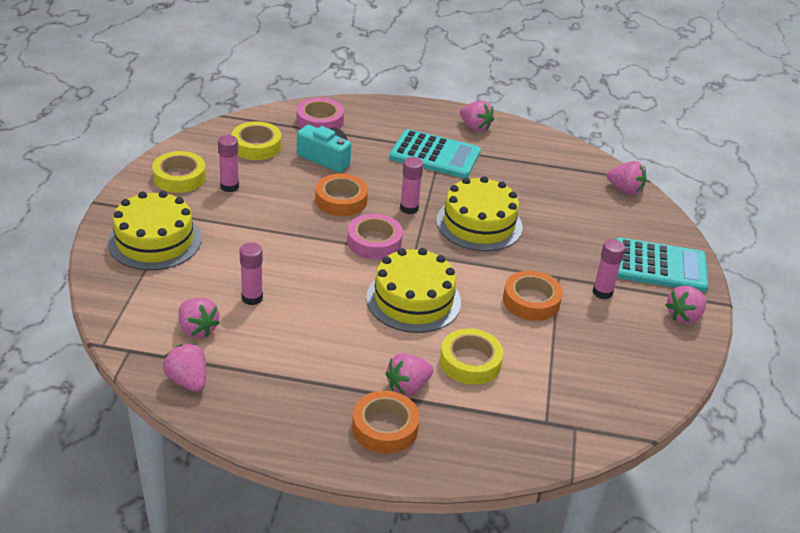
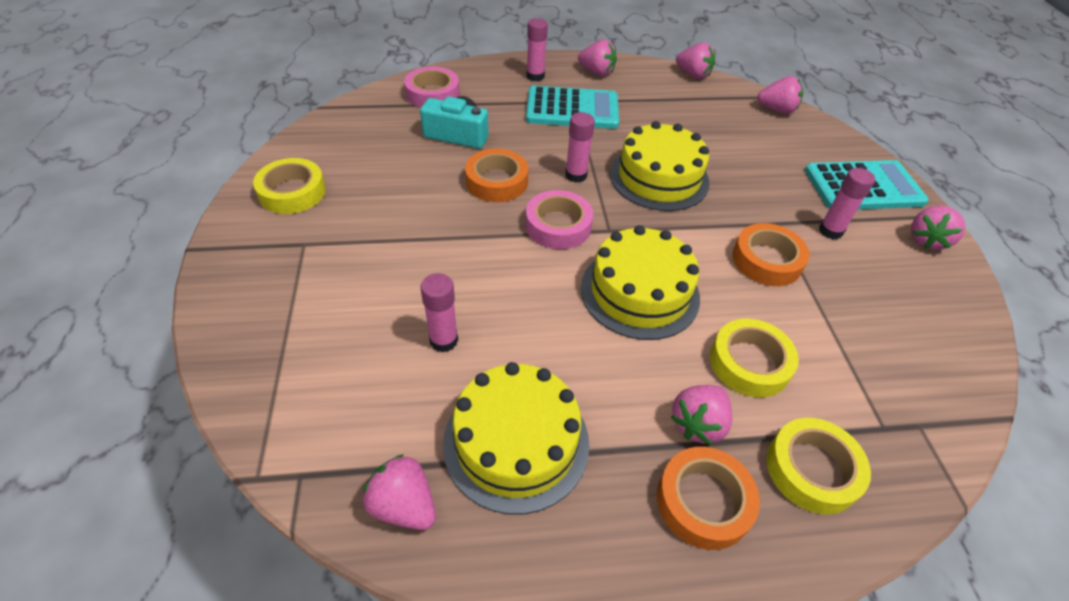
camera: 15 degrees left, 10 degrees up
(155, 241) = (286, 286): yellow cake -> yellow cake (516, 442)
(197, 329) = (388, 410): pink strawberry -> pink strawberry (693, 74)
(229, 186) = (359, 191): pink glue stick -> pink glue stick (535, 76)
(256, 146) = (372, 135): yellow tape -> yellow tape (812, 470)

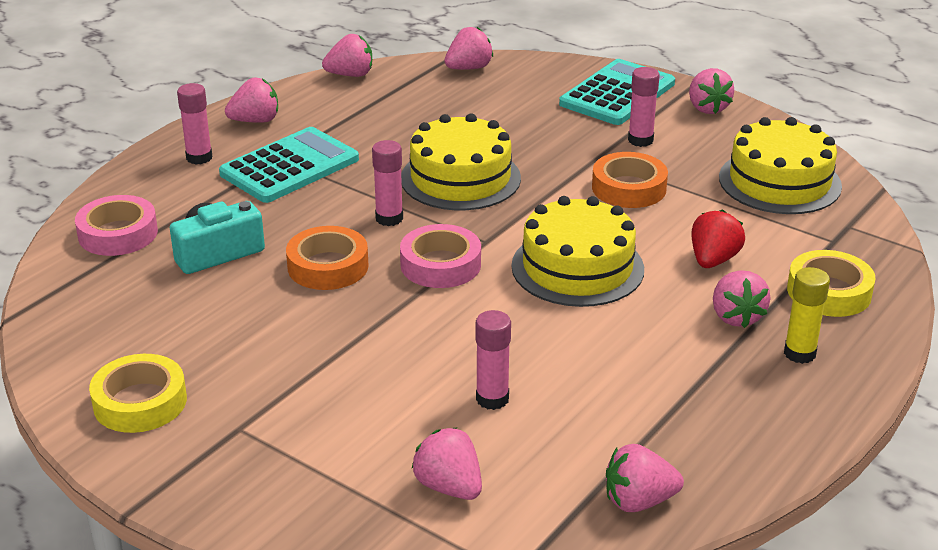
camera: 45 degrees left, 15 degrees down
(328, 378) = (449, 487): none -> pink strawberry
(516, 442) = (647, 413): yellow cake -> yellow cake (779, 182)
(703, 501) = (799, 353): orange tape -> yellow glue stick
(749, 363) = (713, 260): yellow tape -> red strawberry

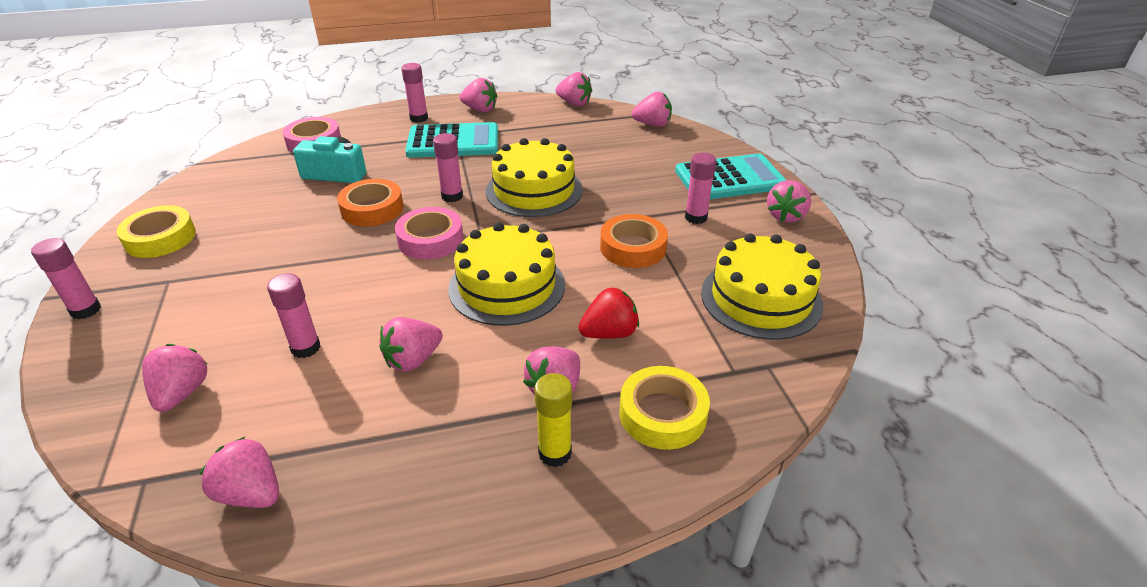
camera: 40 degrees right, 5 degrees up
(203, 494) = (86, 310): none -> pink glue stick
(598, 357) = (413, 360): none -> pink strawberry

